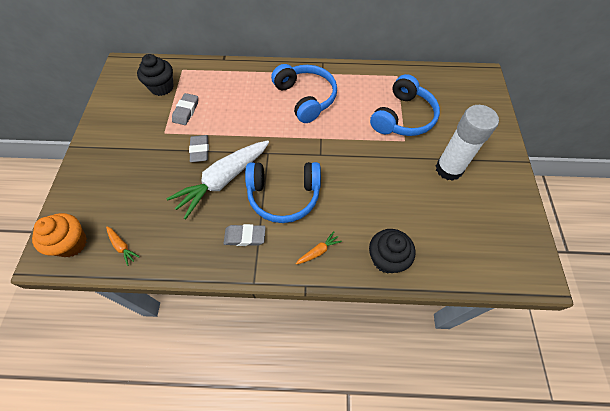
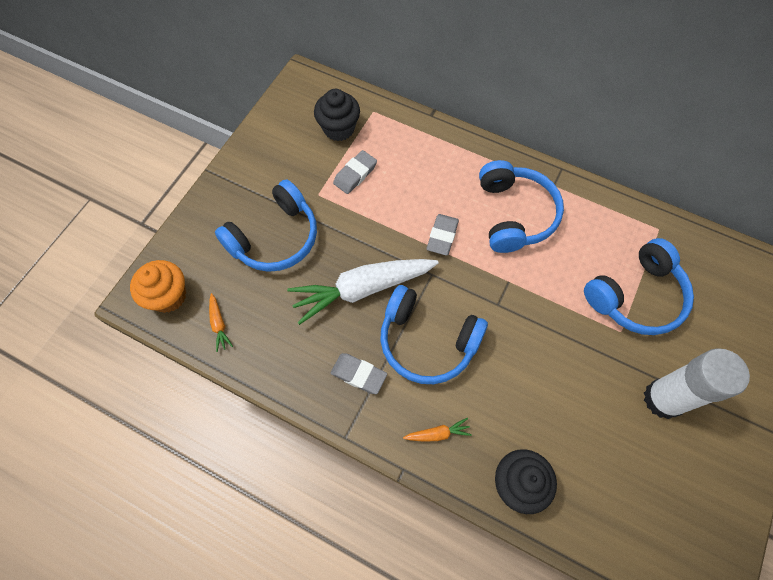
camera: 25 degrees right, 5 degrees up
(143, 172) = (275, 238): none -> blue headphones
(200, 150) = (351, 236): grey eraser -> grey eraser (442, 236)

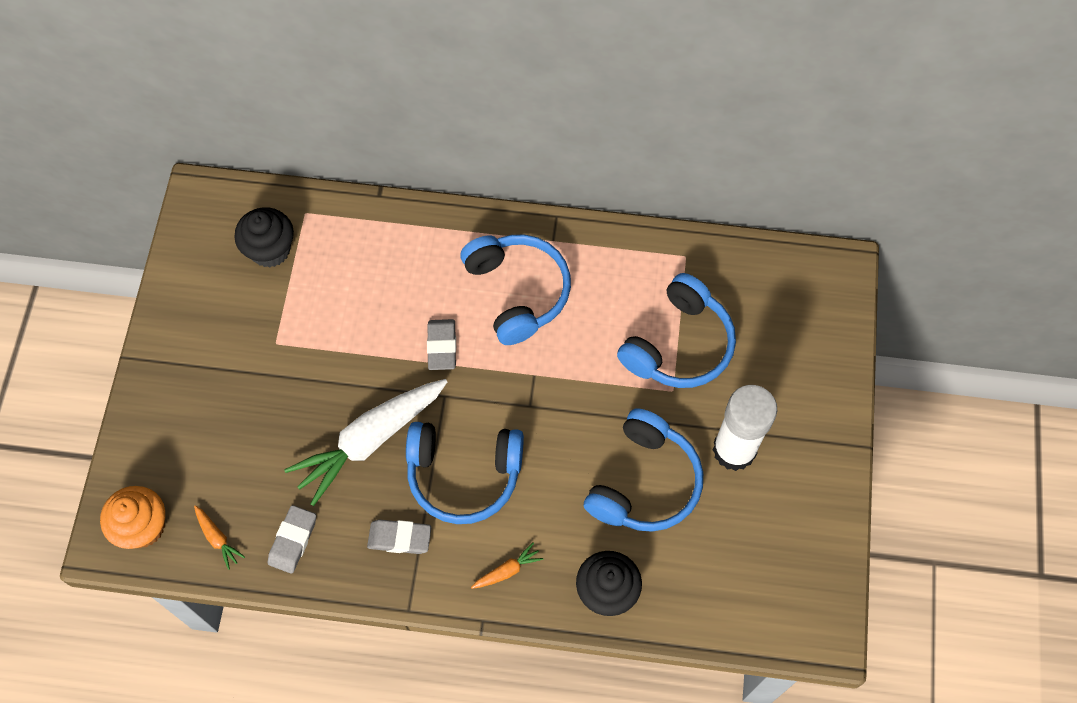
camera: 20 degrees left, 0 degrees up
(275, 238) = (244, 414): blue headphones -> blue headphones (645, 482)
(355, 174) = (312, 303): grey eraser -> grey eraser (293, 540)

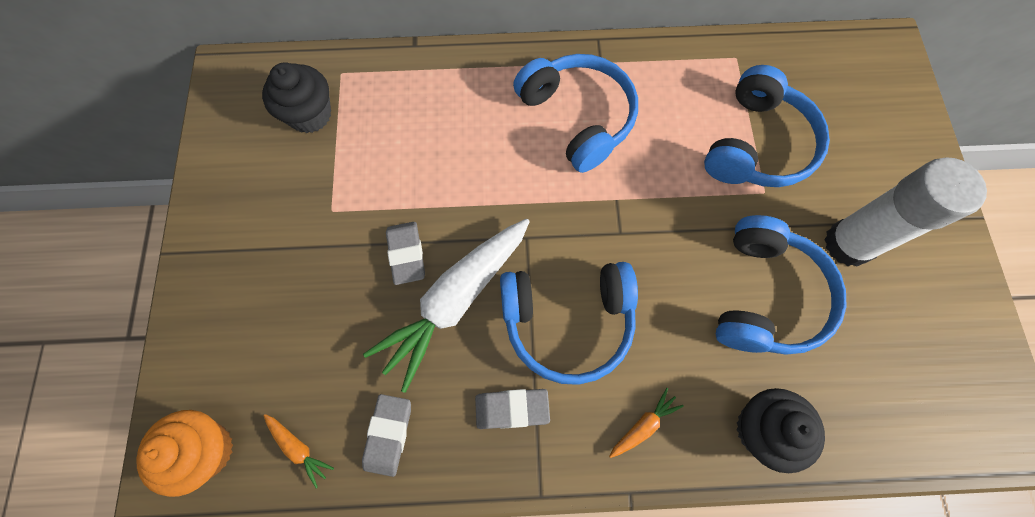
camera: 10 degrees left, 5 degrees up
(442, 346) = (512, 185): grey eraser -> grey eraser (406, 254)

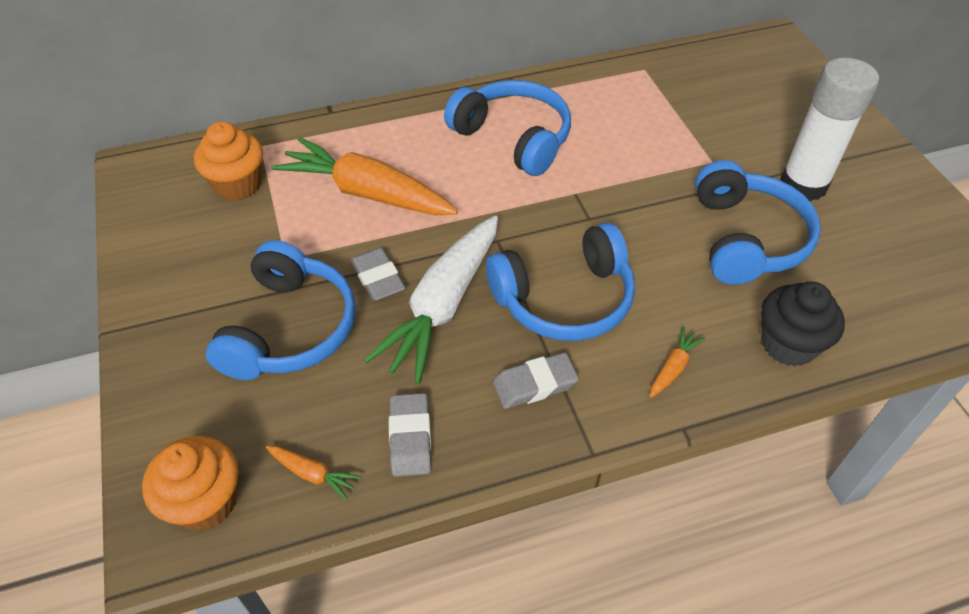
camera: 15 degrees left, 20 degrees down
(310, 115) = (238, 184): black cupcake -> orange cupcake
(422, 152) = (367, 193): none -> orange carrot
(757, 145) = (690, 128): blue headphones -> blue headphones (290, 329)

